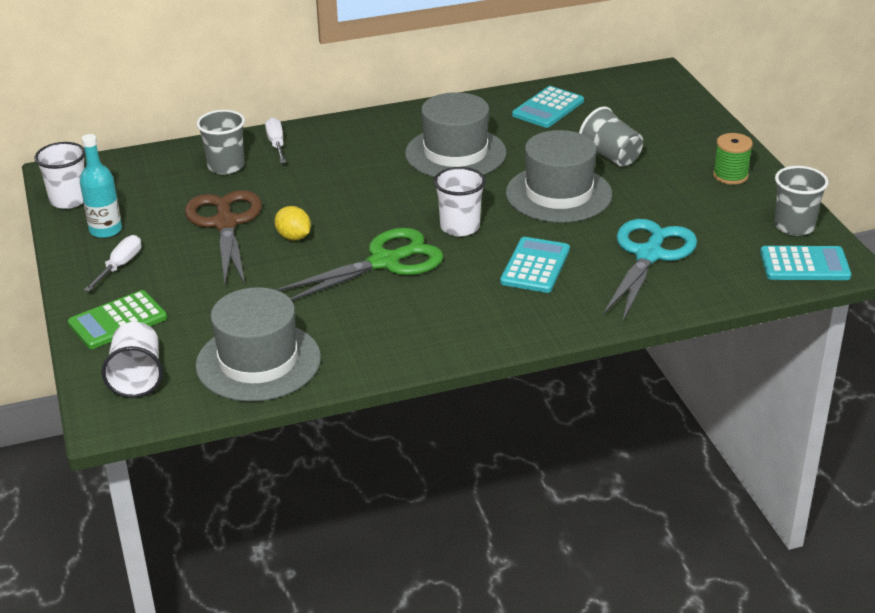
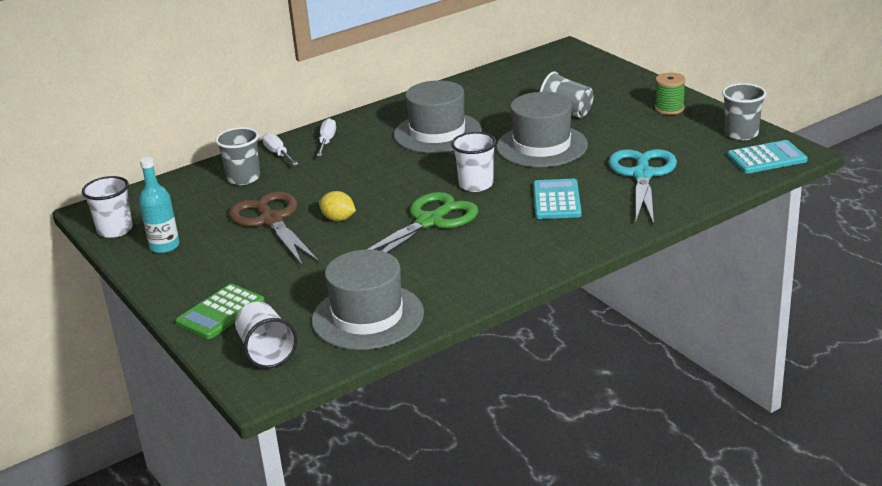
camera: 15 degrees left, 5 degrees down
(120, 266) = (195, 271): white screwdriver -> white screwdriver (327, 141)
(548, 108) = (493, 88): turquoise calculator -> none

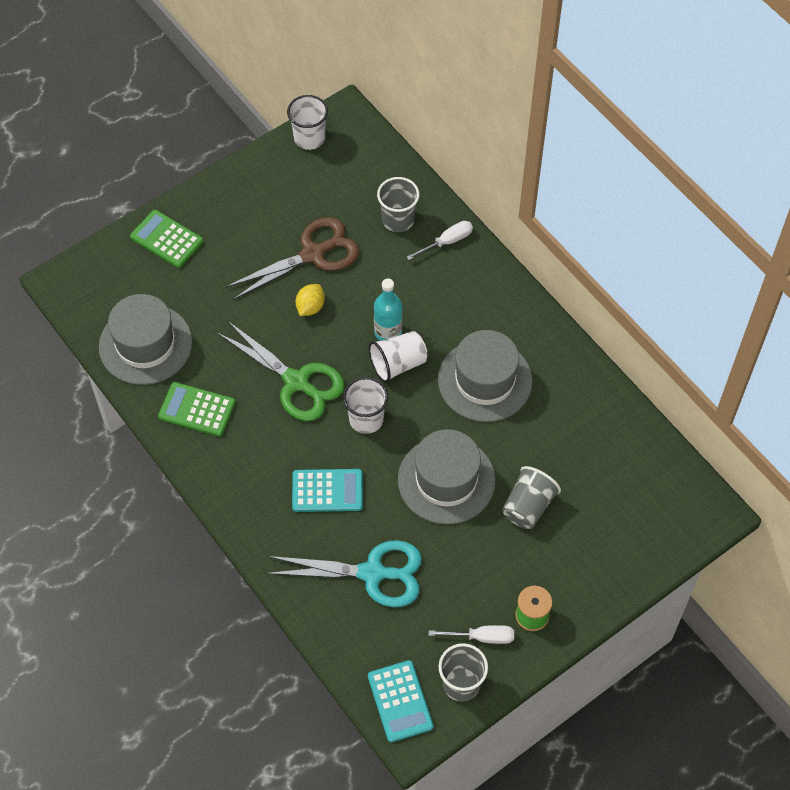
camera: 85 degrees right, 30 degrees up
(164, 246) = (277, 180): turquoise bottle -> turquoise bottle (388, 332)
(266, 351) = (107, 279): white cup -> white cup (398, 364)
(327, 141) = (472, 281): white screwdriver -> white screwdriver (482, 637)
(459, 277) = (197, 410): none -> green calculator

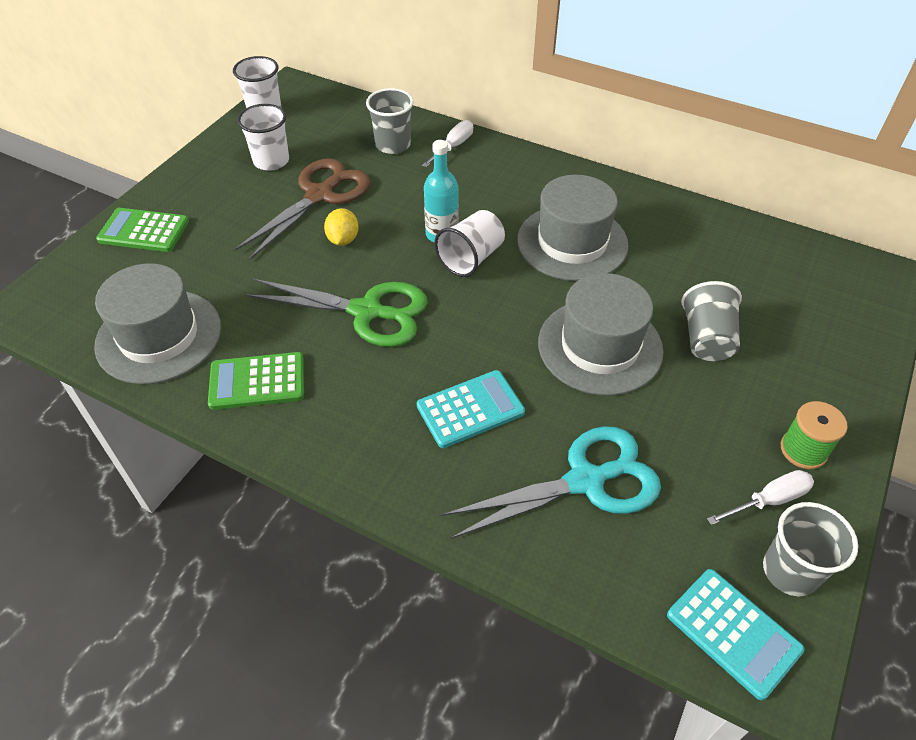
camera: 25 degrees left, 10 degrees down
(366, 419) = (469, 320): white cup -> white cup (271, 161)

